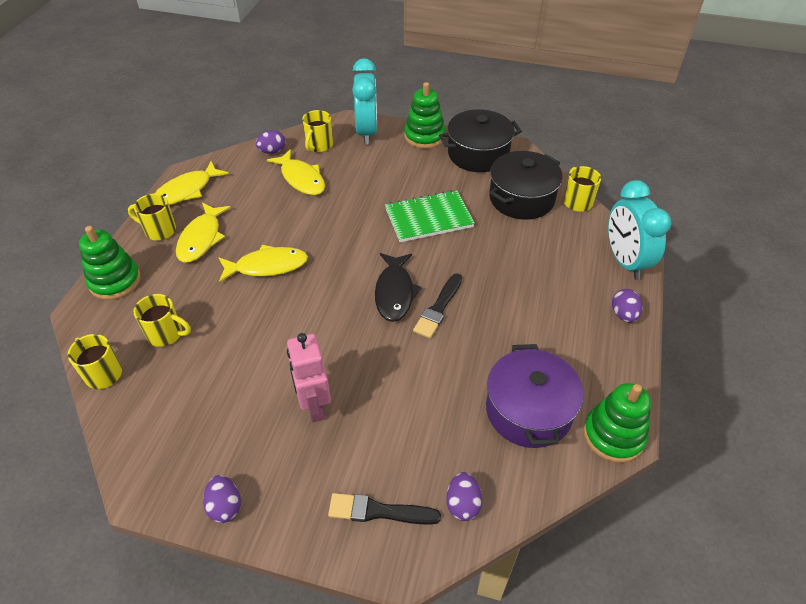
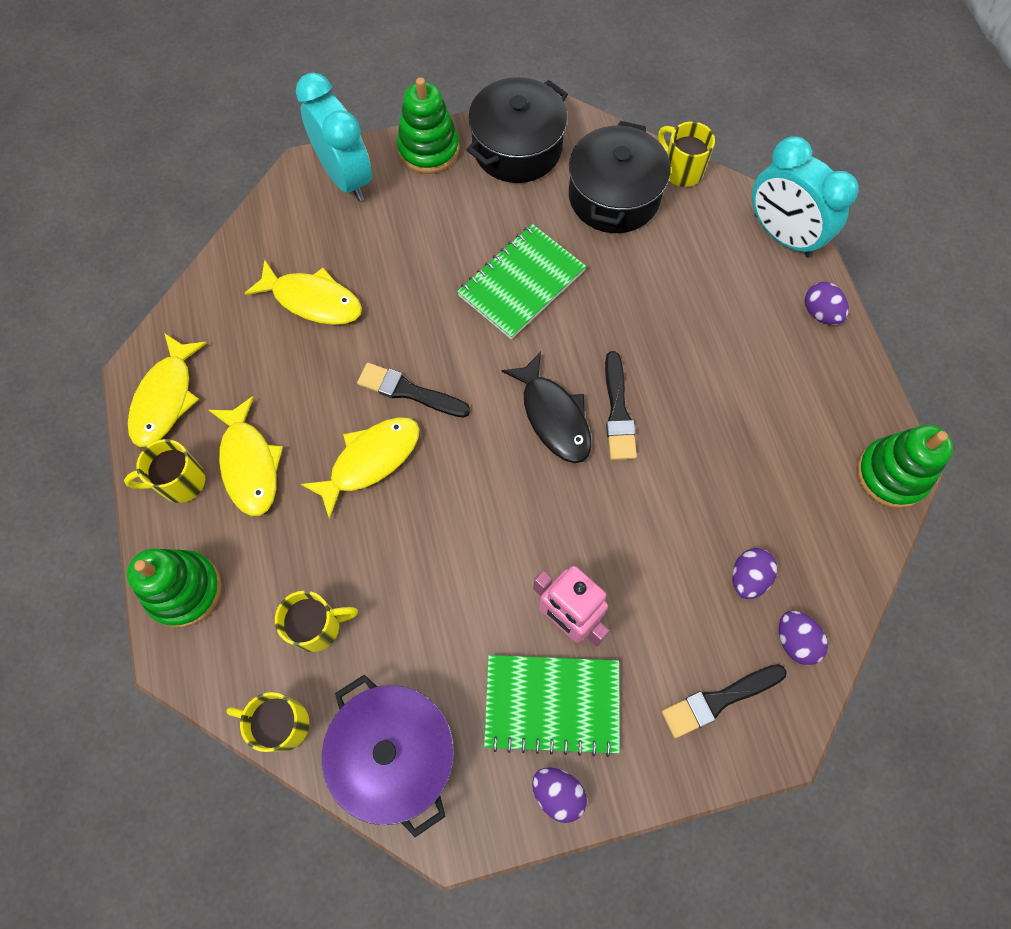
camera: 30 degrees left, 20 degrees up
(265, 450) = (552, 704): none -> green notebook
(272, 151) = (237, 273): purple egg -> purple egg (748, 578)
(318, 242) = (409, 391): none -> black brush
(319, 146) = (295, 232): yellow mug -> none
(528, 410) = (794, 492): purple pot -> purple pot (395, 754)

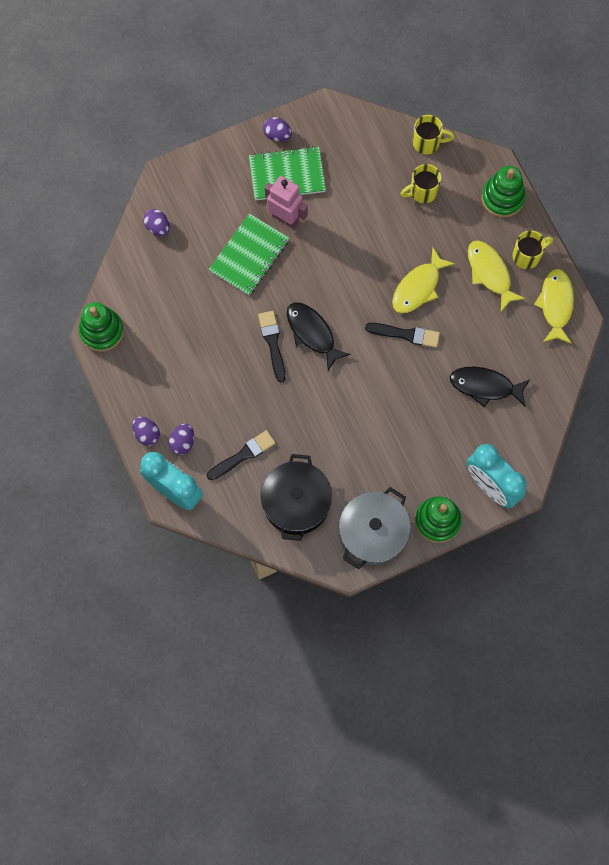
camera: 170 degrees right, 5 degrees up
(312, 300) = (485, 386): yellow fish -> black fish
(395, 754) = (364, 139): purple pot -> none
(517, 148) = (373, 533): black pot -> grey pot
(521, 283) = (349, 422): green notebook -> green notebook (249, 255)
(681, 171) = (250, 533): yellow mug -> none
(718, 700) = (198, 191): black brush -> black brush (243, 455)
(748, 578) = (185, 257): purple egg -> purple egg (182, 442)

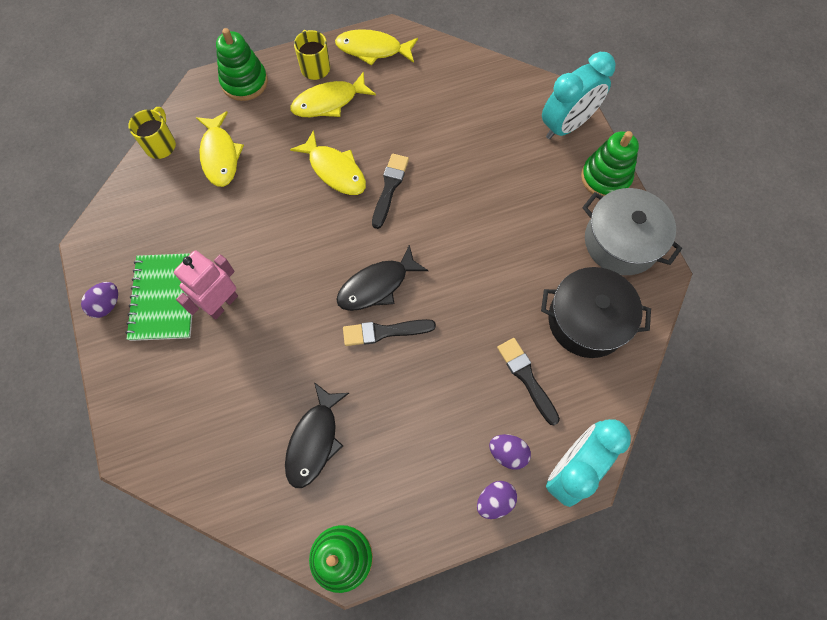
camera: 85 degrees left, 5 degrees down
(158, 227) = (202, 468): purple egg -> none
(249, 255) = (264, 351): green notebook -> none
(422, 192) = (220, 155): yellow mug -> yellow fish
(485, 386) = (456, 119): black fish -> black fish (314, 440)

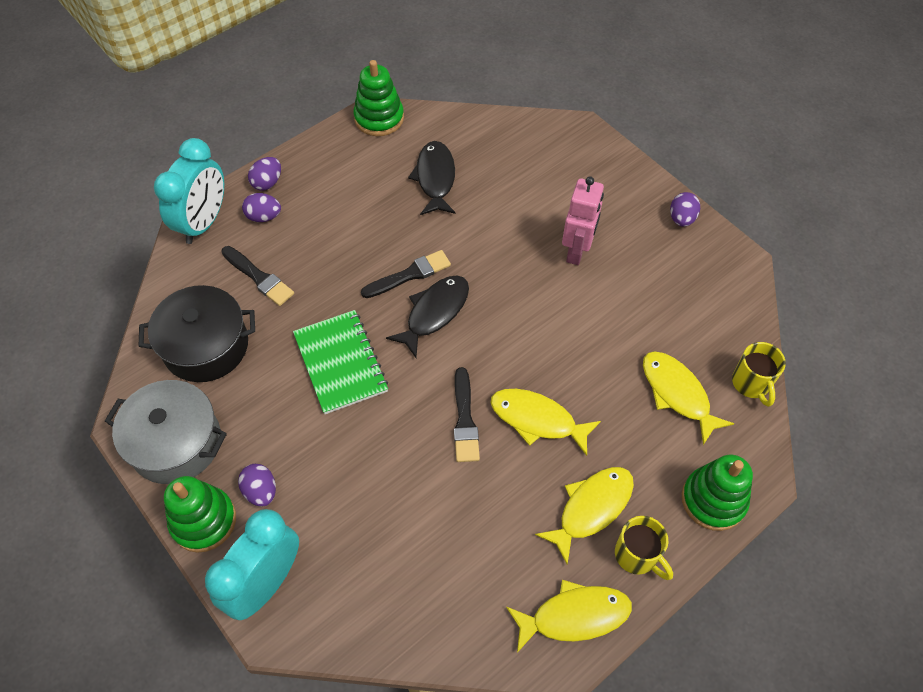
camera: 160 degrees right, 10 degrees down
(164, 297) = (634, 240): green notebook -> green notebook (340, 363)
(559, 185) = (261, 491): none -> purple egg

